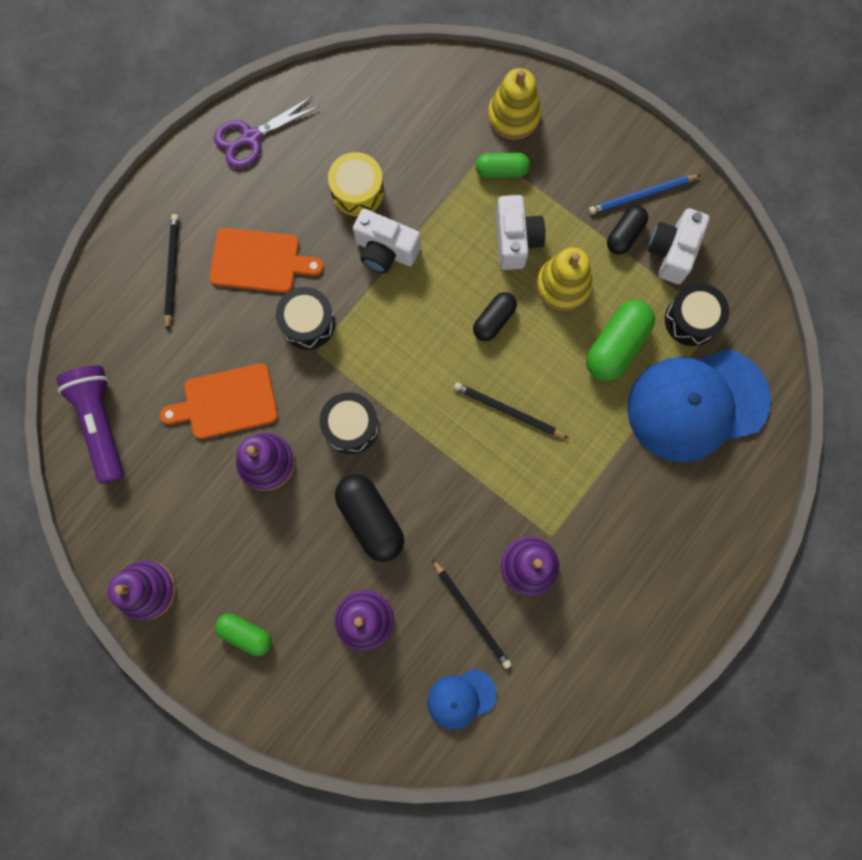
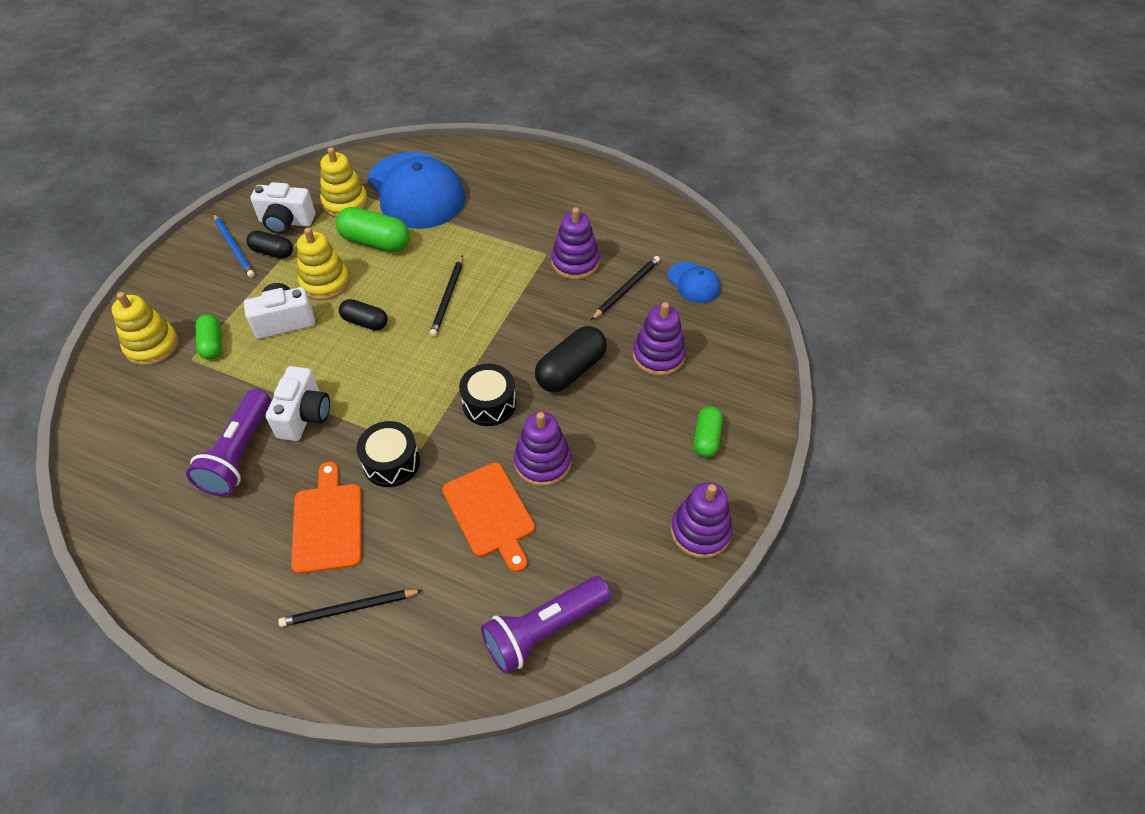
camera: 105 degrees left, 25 degrees down
(251, 138) = (174, 571): purple scissors -> none
(357, 191) = (239, 454): yellow drum -> purple flashlight
(691, 319) = (345, 203): black drum -> yellow stacking toy

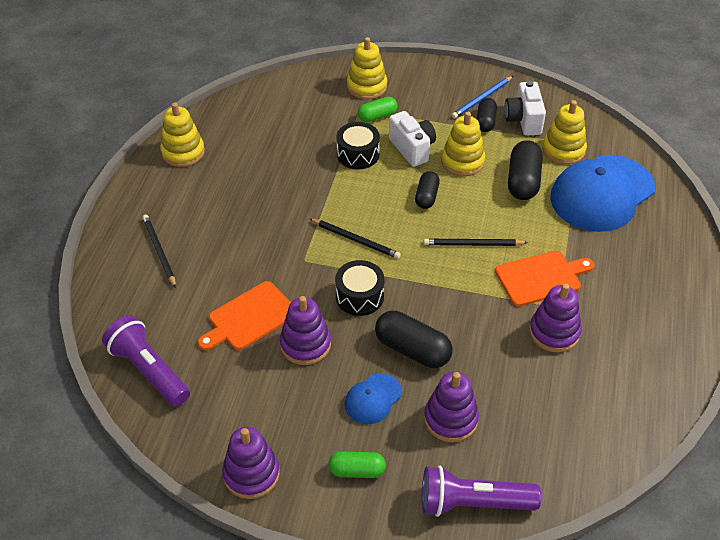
camera: 80 degrees right, 5 degrees down
(169, 568) = (183, 152): none -> yellow stacking toy
(239, 454) = (279, 159): purple flashlight -> purple flashlight (472, 503)
(304, 416) = (321, 185): white camera -> none
(328, 523) = (227, 222): orange cutting board -> orange cutting board (541, 278)
(375, 242) = (523, 181): green capsule -> black capsule
(391, 462) = (287, 246): black drum -> black drum (358, 154)
(626, 289) = (533, 381): black pencil -> black pencil (356, 240)
(693, 283) = (564, 442): blue cap -> blue cap (373, 399)

